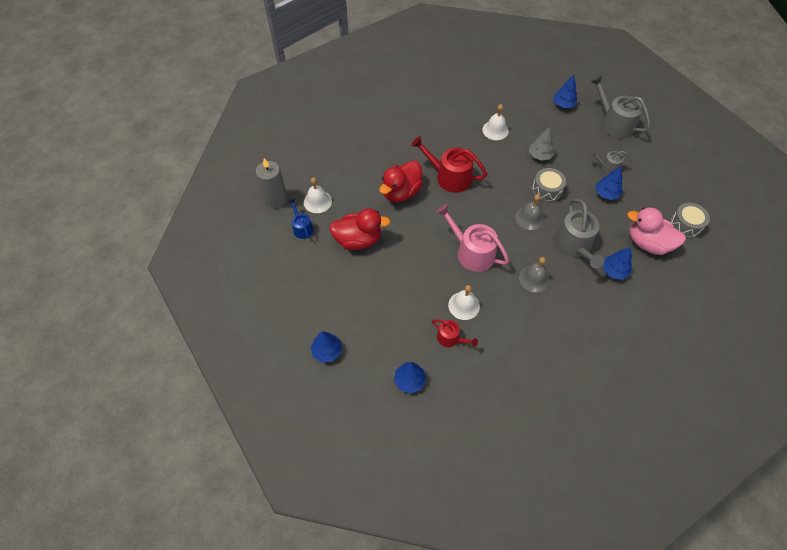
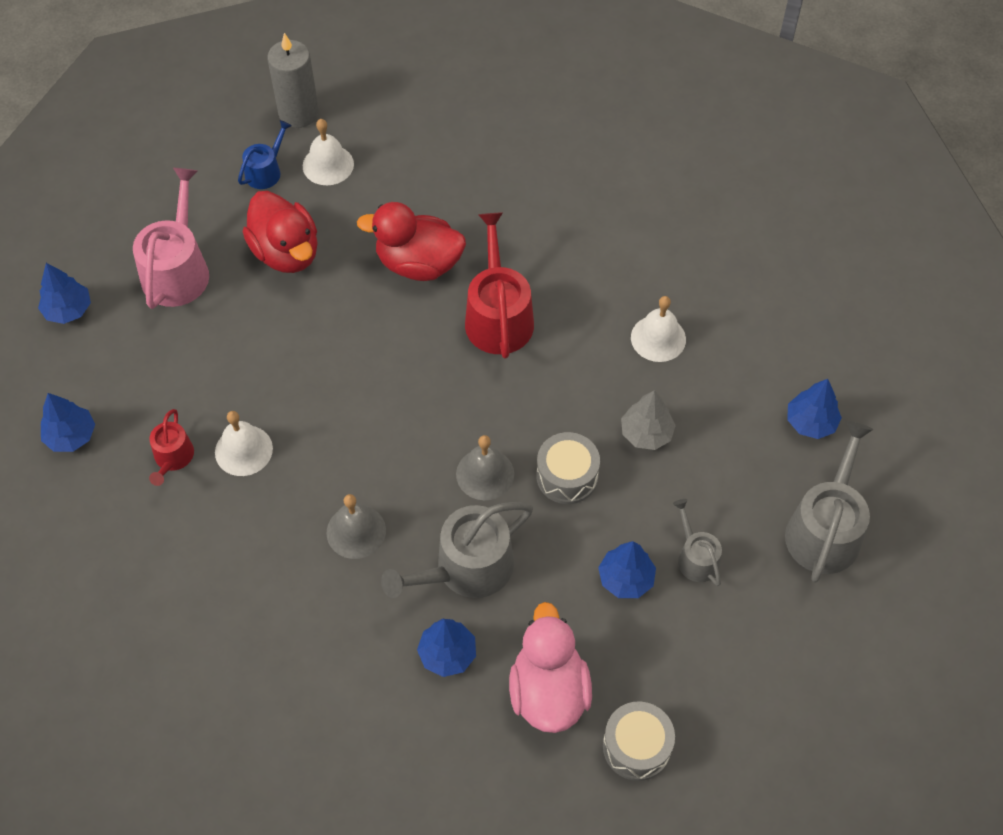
camera: 60 degrees right, 0 degrees up
(471, 252) = (356, 417): pink watering can -> pink watering can (177, 270)

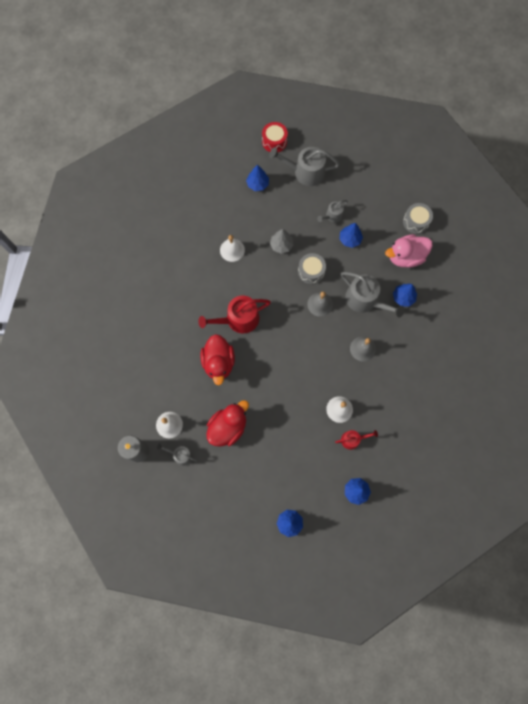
camera: 105 degrees left, 15 degrees up
(177, 270) = (252, 477): pink watering can -> none
(265, 171) = (180, 455): blue watering can -> grey watering can
(920, 483) = (274, 141): none -> red drum

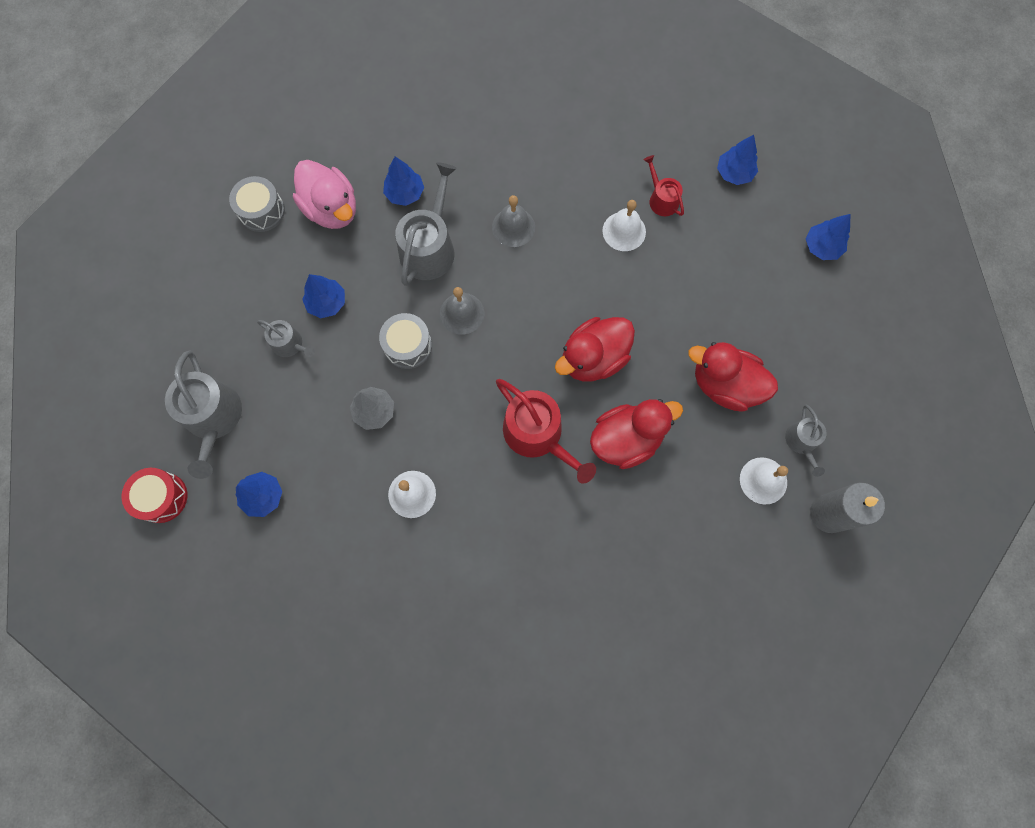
camera: 110 degrees left, 0 degrees up
(269, 363) = (593, 358): none -> red duck

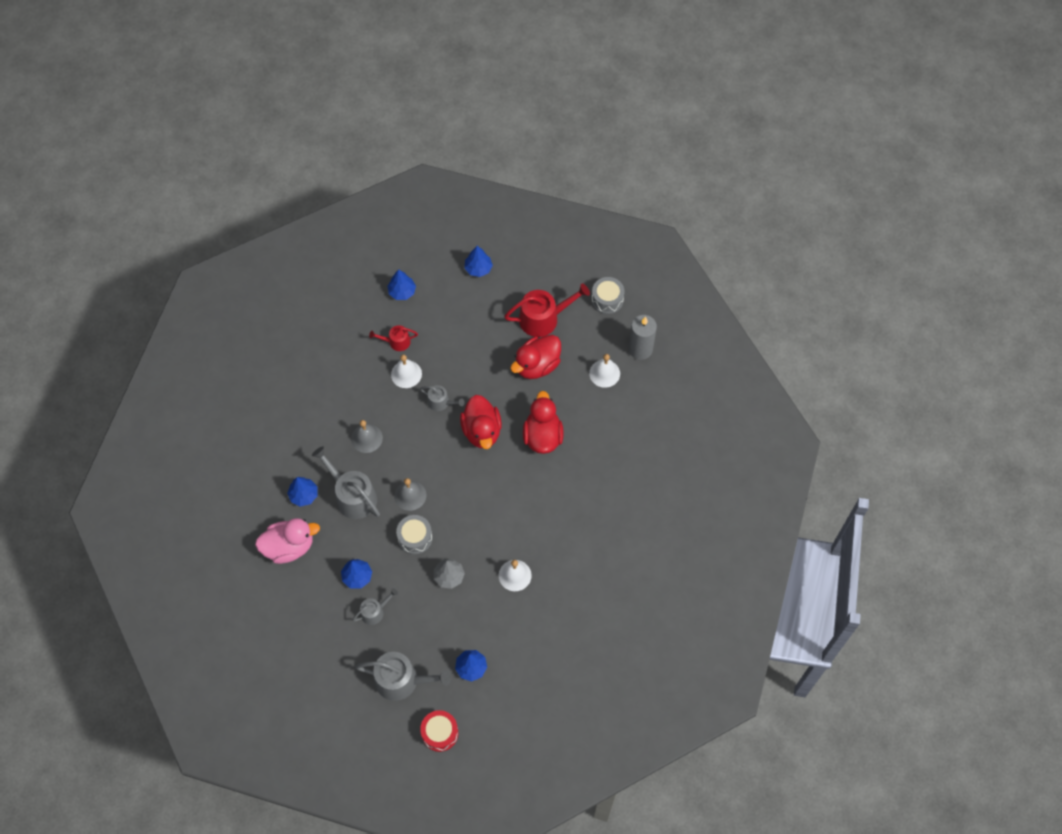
camera: 65 degrees left, 10 degrees down
(262, 211) = (264, 593): grey drum -> grey drum (607, 300)
(538, 435) = (514, 485): red watering can -> red watering can (543, 318)
(802, 442) = (592, 341): grey watering can -> grey watering can (441, 402)

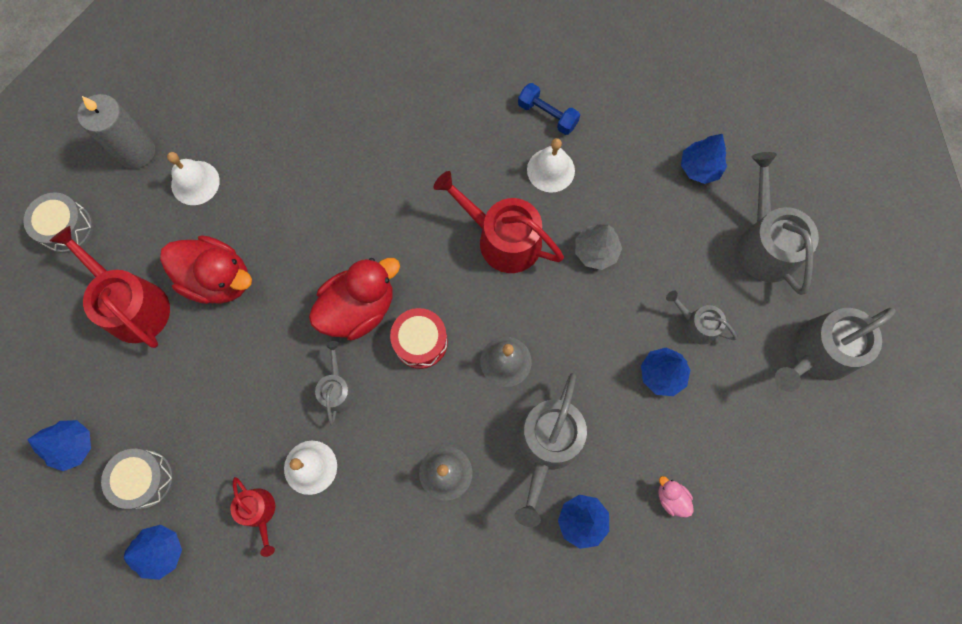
camera: 115 degrees left, 10 degrees up
(289, 547) = (671, 498): pink duck -> pink duck, size x0.43
(320, 673) = (818, 353): none -> grey watering can
(415, 538) = (565, 323): grey drum -> grey drum (145, 479)
(440, 733) = (801, 166): red drum -> red drum (420, 342)
(484, 526) = (502, 239): none -> red watering can
(542, 436) = (330, 222): red duck -> none
(553, 591) = (547, 115): none -> blue dumbbell

